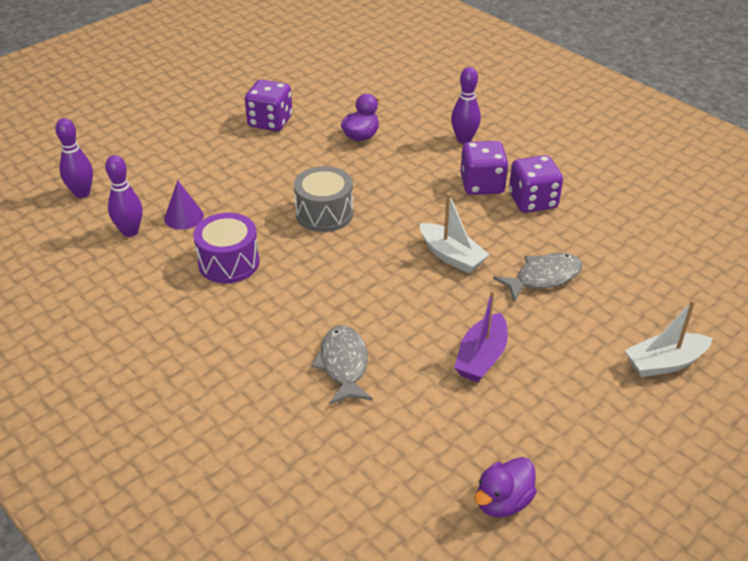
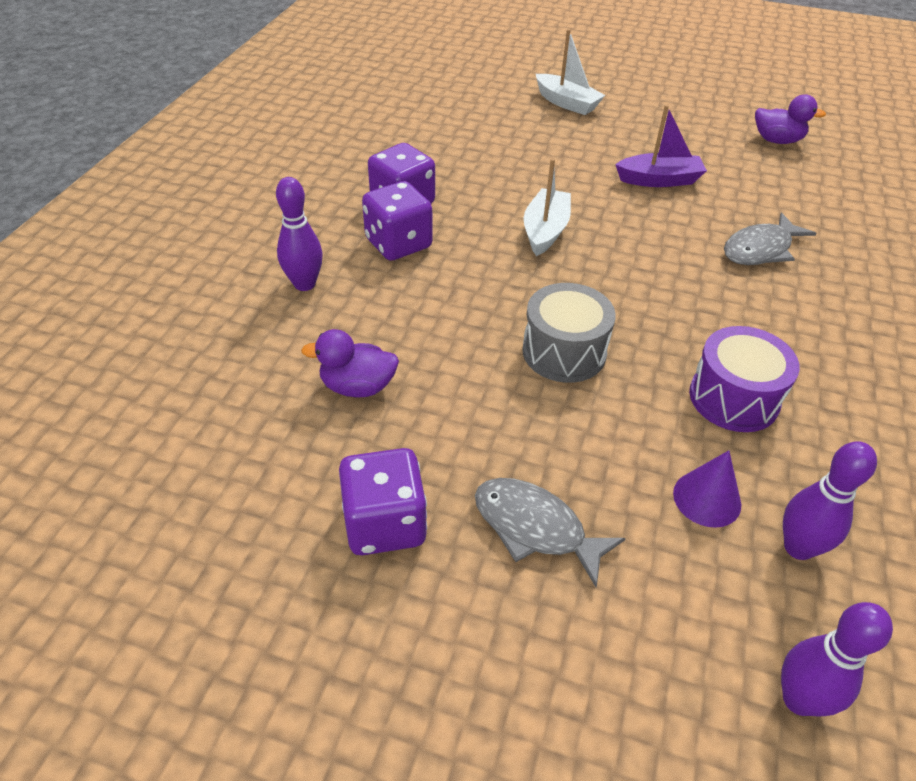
camera: 120 degrees left, 5 degrees up
(543, 277) = (522, 172): grey fish -> grey fish (535, 528)

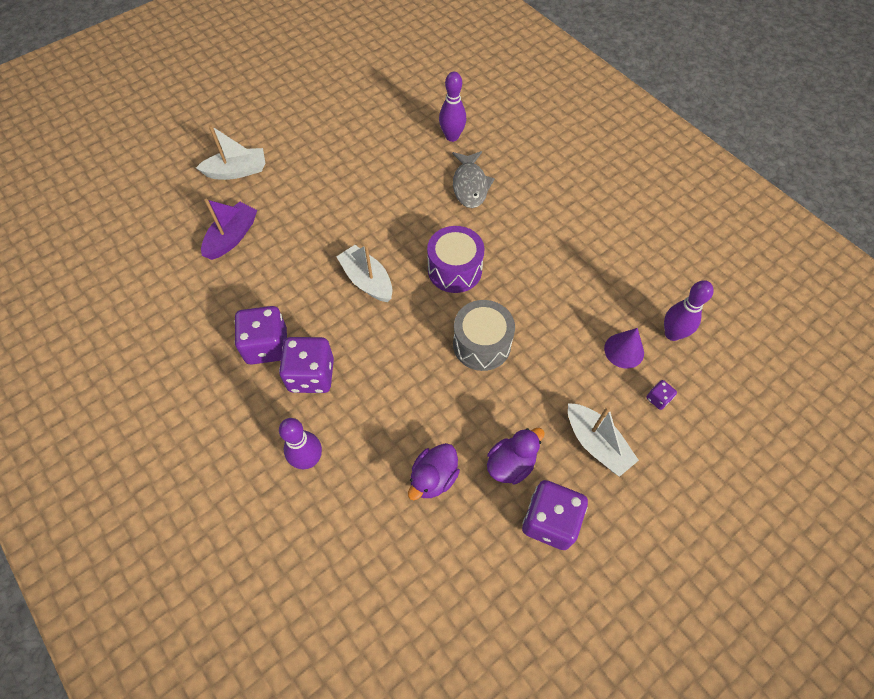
camera: 55 degrees left, 15 degrees up
(535, 528) = (596, 444): grey fish -> white boat
(659, 180) = (368, 184): purple boat -> purple boat (232, 237)
(673, 574) = (658, 399): none -> purple dice
(734, 398) = (569, 288): purple drum -> purple drum (454, 270)
(777, 140) = (381, 96): purple duck -> purple duck (511, 464)
(799, 699) = (743, 396): purple bowling pin -> purple bowling pin (452, 136)

